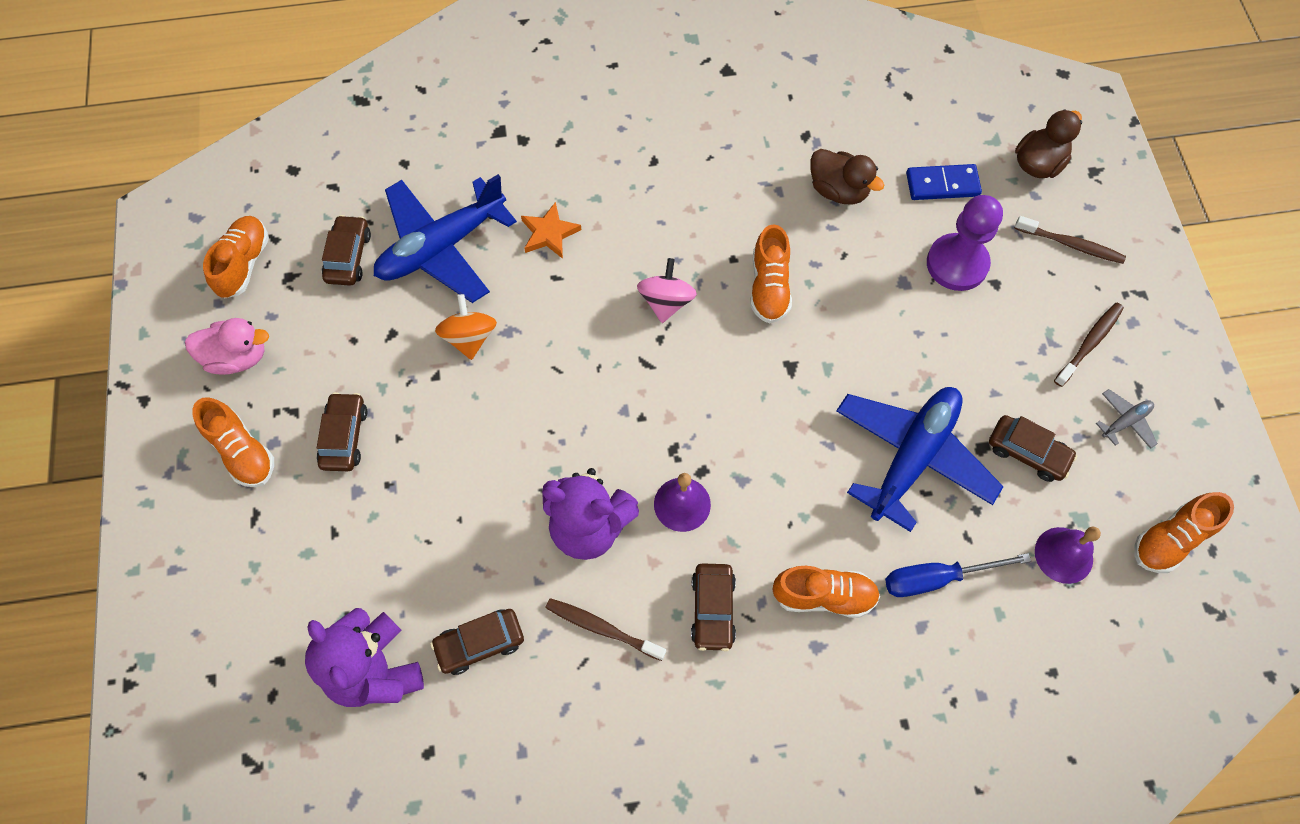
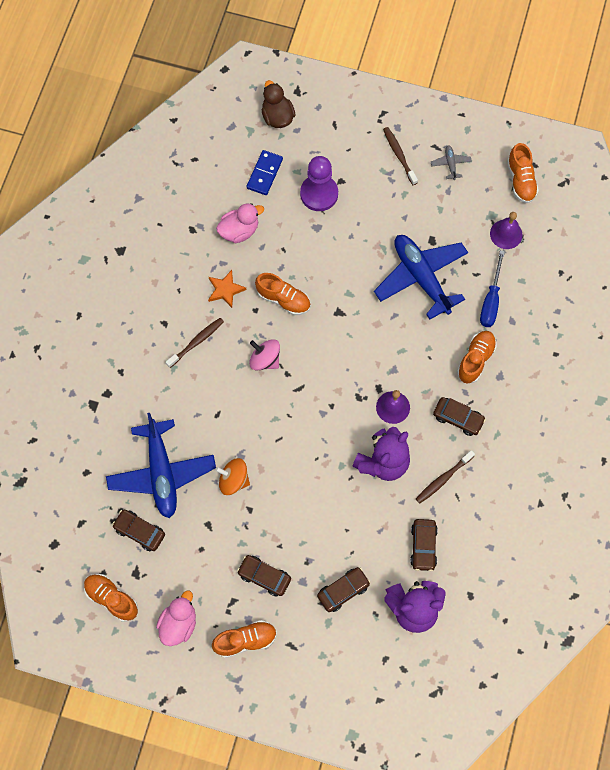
camera: 65 degrees left, 5 degrees up
(549, 233) = (184, 405): orange star -> orange star (225, 290)
(838, 190) = (239, 231): brown duck -> pink duck
(1027, 452) = (445, 220): brown car -> brown car (343, 590)
(1071, 244) = (336, 130): brown toothbrush -> brown toothbrush (196, 342)

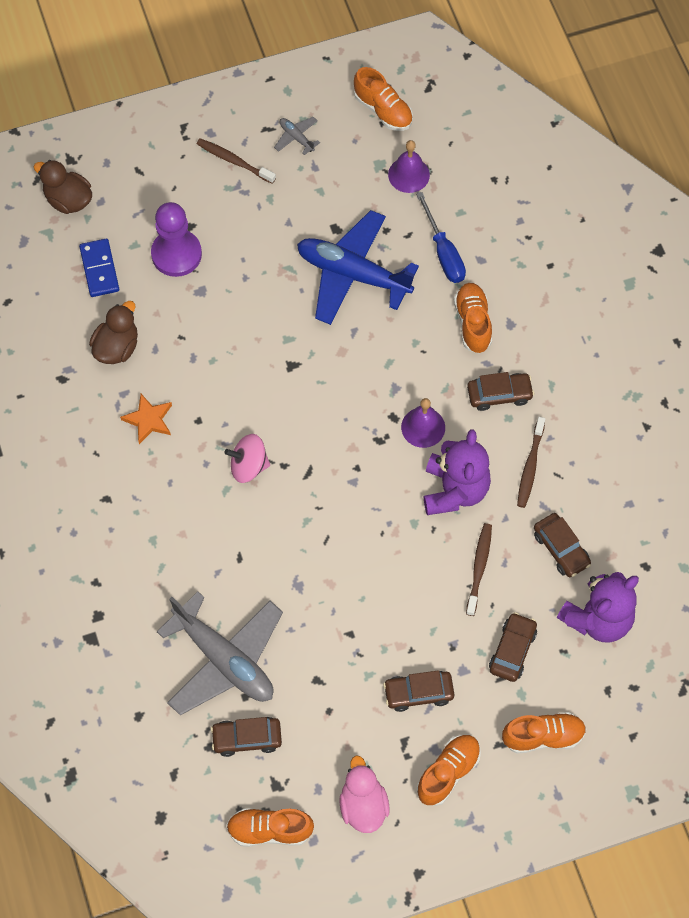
camera: 35 degrees left, 5 degrees down
(162, 473) = (224, 659): blue plane -> grey plane
(196, 342) = (158, 496): brown toothbrush -> brown toothbrush (479, 568)
(233, 480) = (309, 615): orange spinning top -> none
(239, 231) = (117, 347): pink duck -> brown duck
(283, 299) = (221, 389): orange shoe -> orange shoe (543, 736)

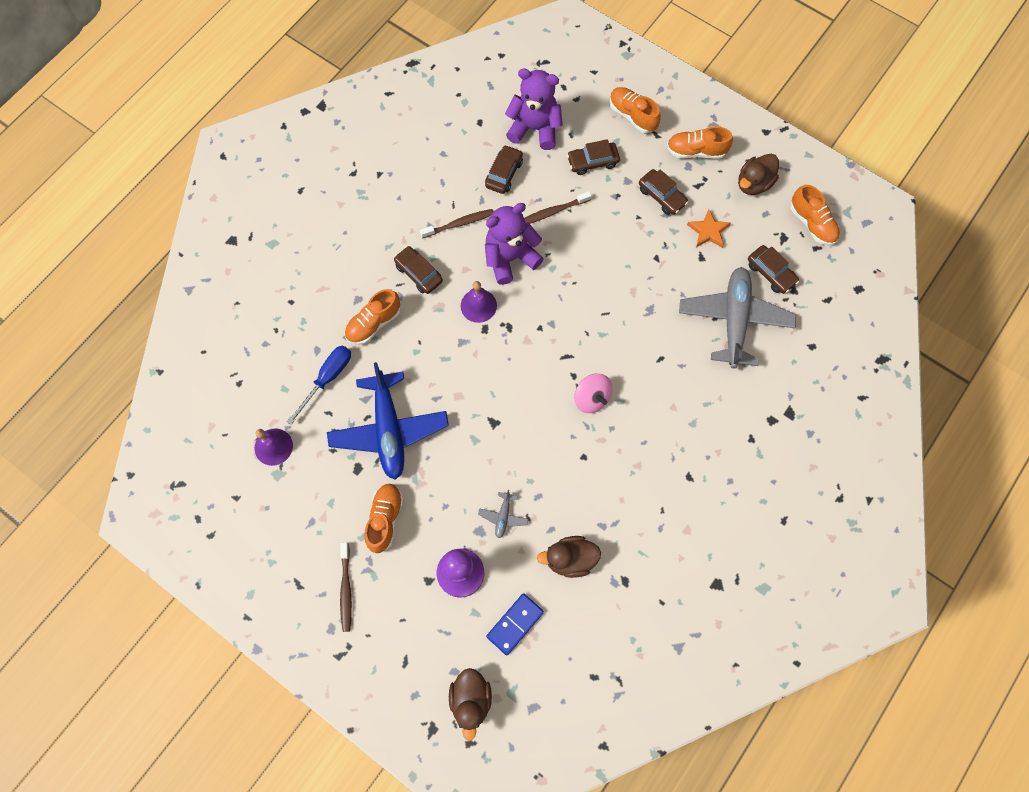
camera: 125 degrees left, 5 degrees up
(148, 420) = (609, 492): orange star -> orange star (708, 231)
(296, 137) = (292, 555): grey plane -> grey plane (503, 516)
(363, 805) = (753, 183): pink duck -> brown duck
(383, 110) = (223, 505): orange shoe -> orange shoe (385, 519)

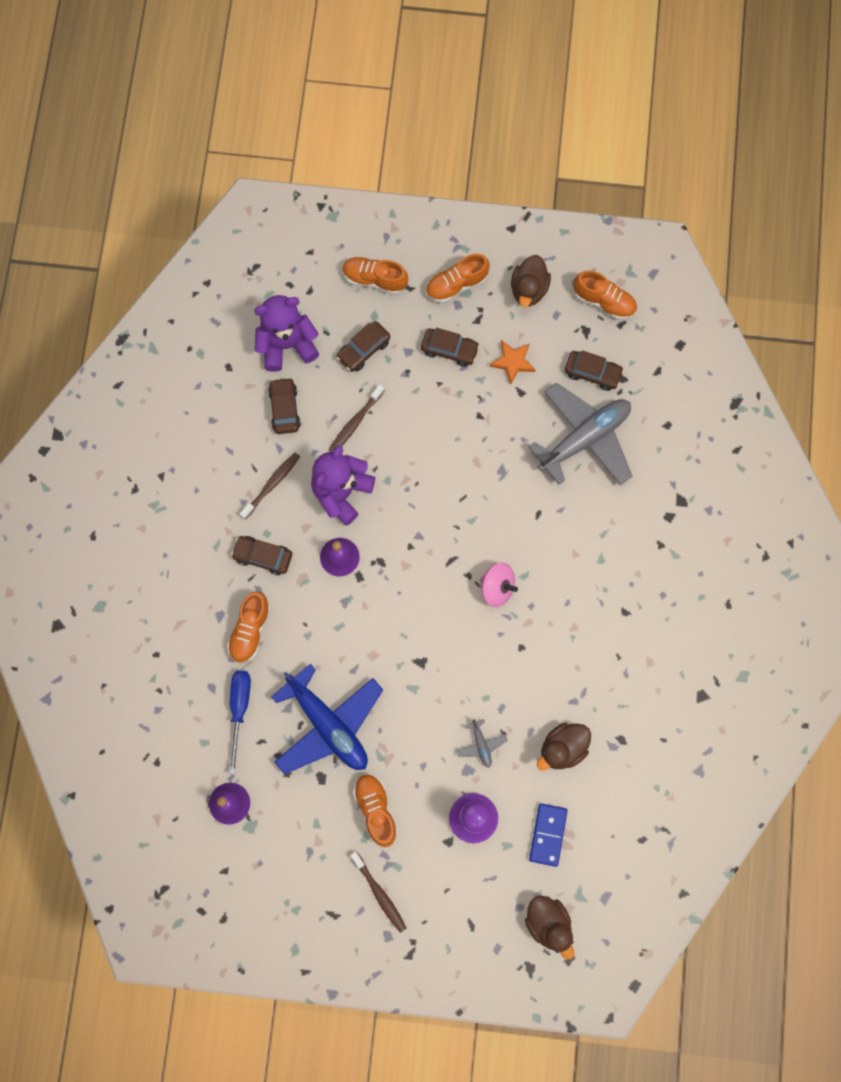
camera: 30 degrees left, 5 degrees up
(734, 320) = (584, 438): grey plane -> grey plane turned 75 degrees clockwise

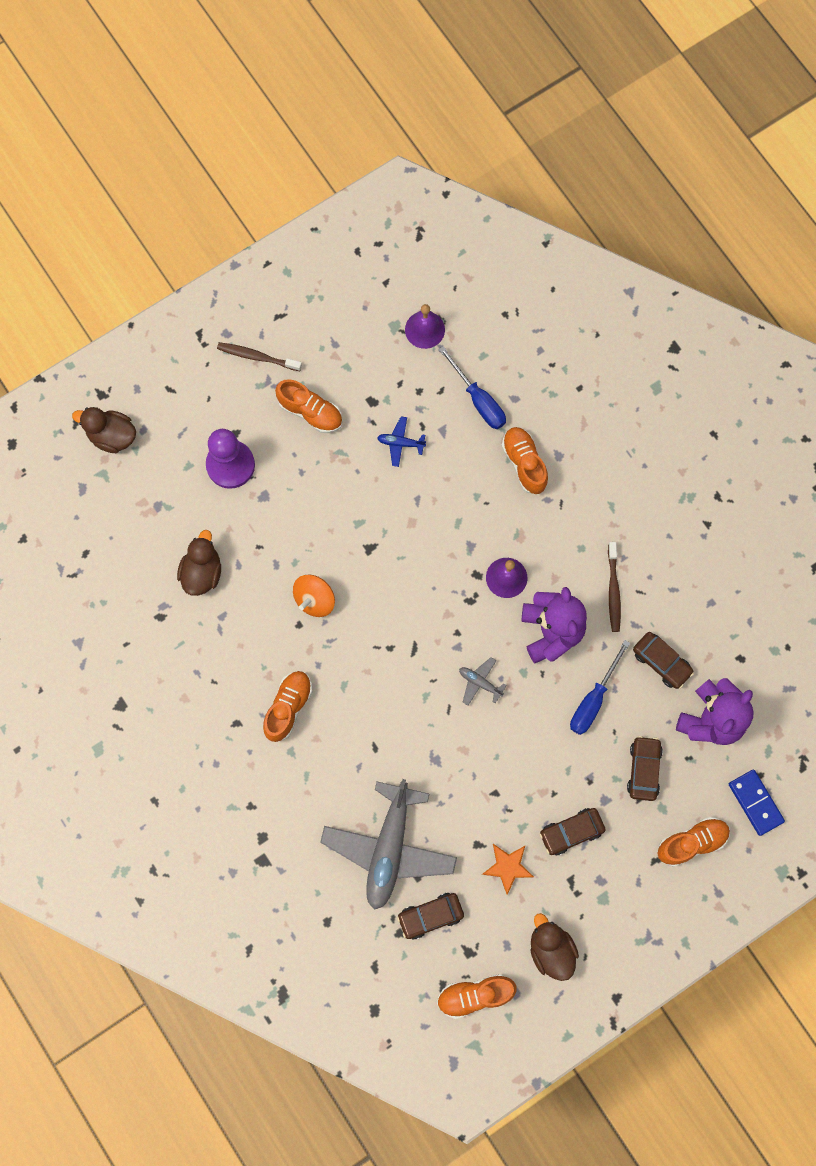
camera: 140 degrees right, 0 degrees up
(263, 556) = (567, 527): brown car -> none
(328, 725) = (400, 443): blue plane -> blue plane, size x0.41
(355, 422) = (593, 699): brown toothbrush -> blue screwdriver
(456, 285) = (617, 898): orange shoe -> orange shoe (288, 707)
(481, 745) = (269, 523): grey plane -> grey plane (480, 682)
(494, 656) = (315, 599): none -> orange spinning top
(497, 588) = (358, 657): pink spinning top -> none
(547, 834) = (163, 498): blue domino -> blue domino (755, 802)

